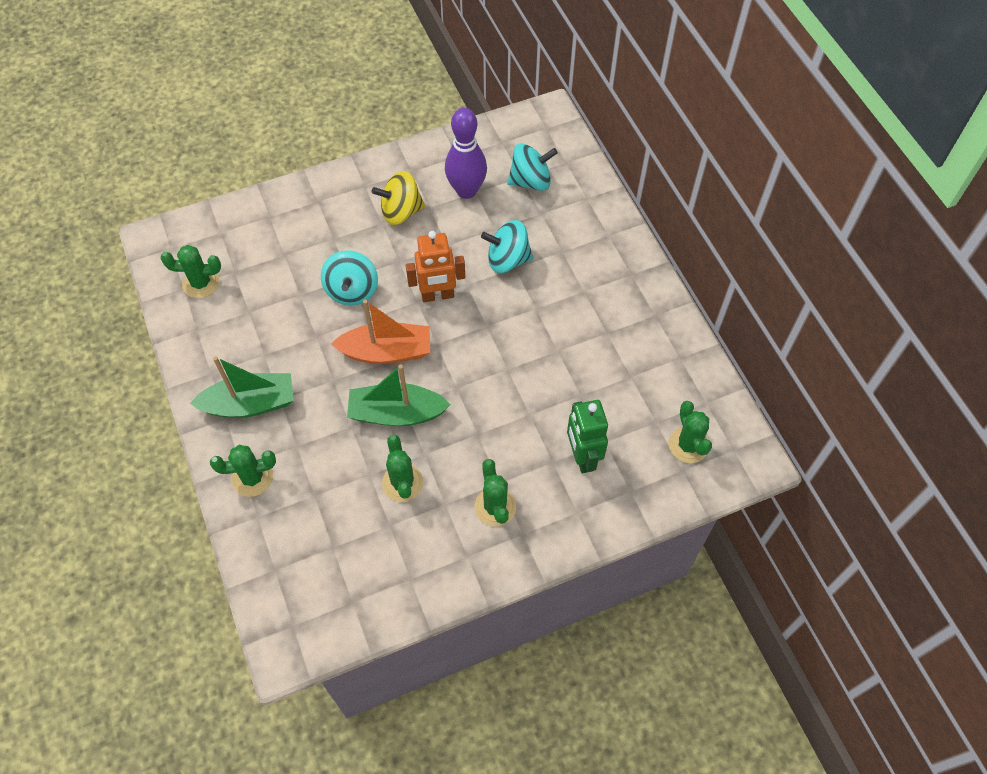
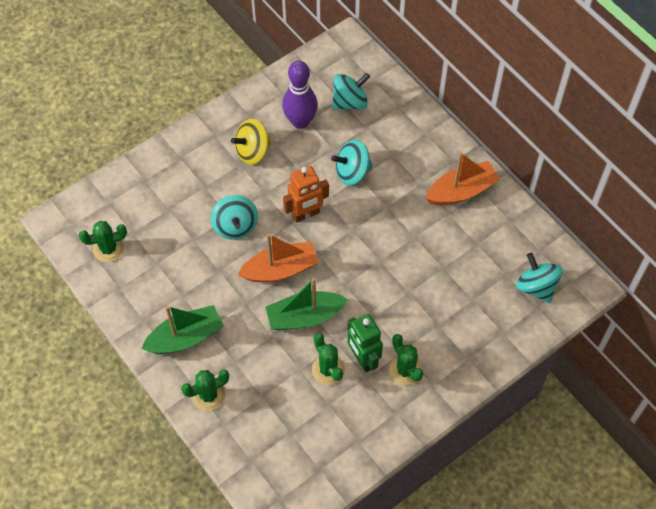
camera: 15 degrees left, 0 degrees up
(582, 457) = (459, 315): green robot -> green robot (363, 359)
(630, 310) = (461, 191): none -> orange boat
(688, 445) = (536, 287): green cactus -> turquoise spinning top

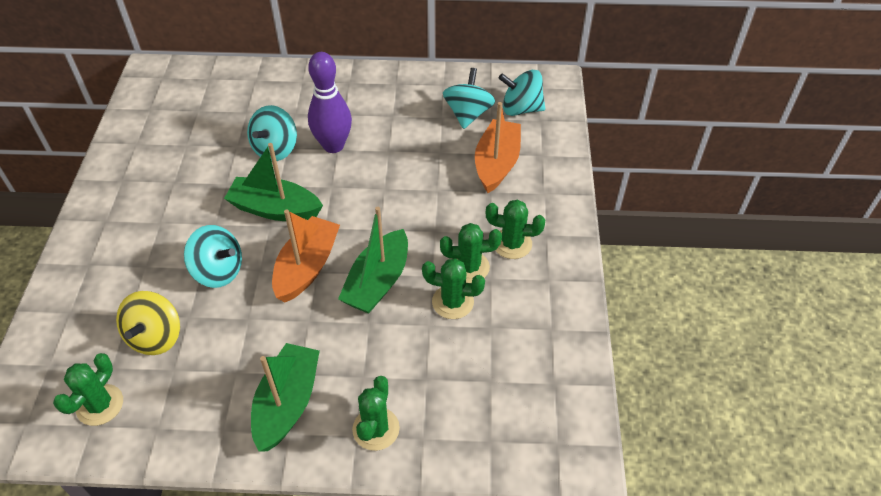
camera: 50 degrees left, 10 degrees down
(253, 151) = (161, 203): yellow spinning top -> yellow spinning top (156, 337)
(300, 121) = (179, 150): purple bowling pin -> purple bowling pin (333, 145)
(306, 214) = (275, 209): orange robot -> green boat
(350, 102) = (208, 106): turquoise spinning top -> turquoise spinning top (468, 114)
(363, 359) = (469, 267): green robot -> green cactus
(461, 191) = (382, 95): orange boat -> orange boat (497, 163)

